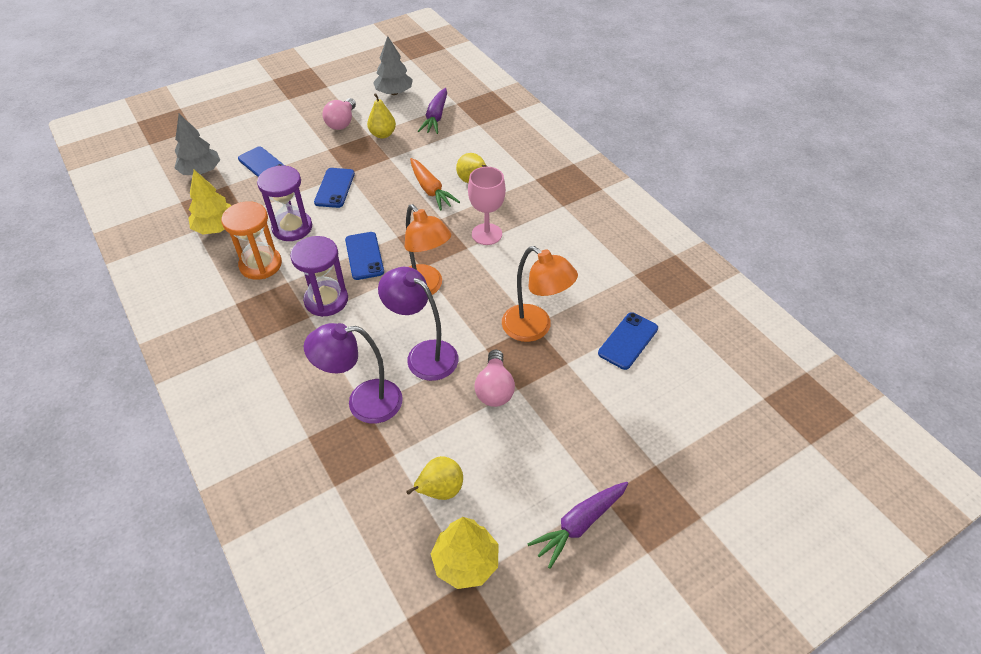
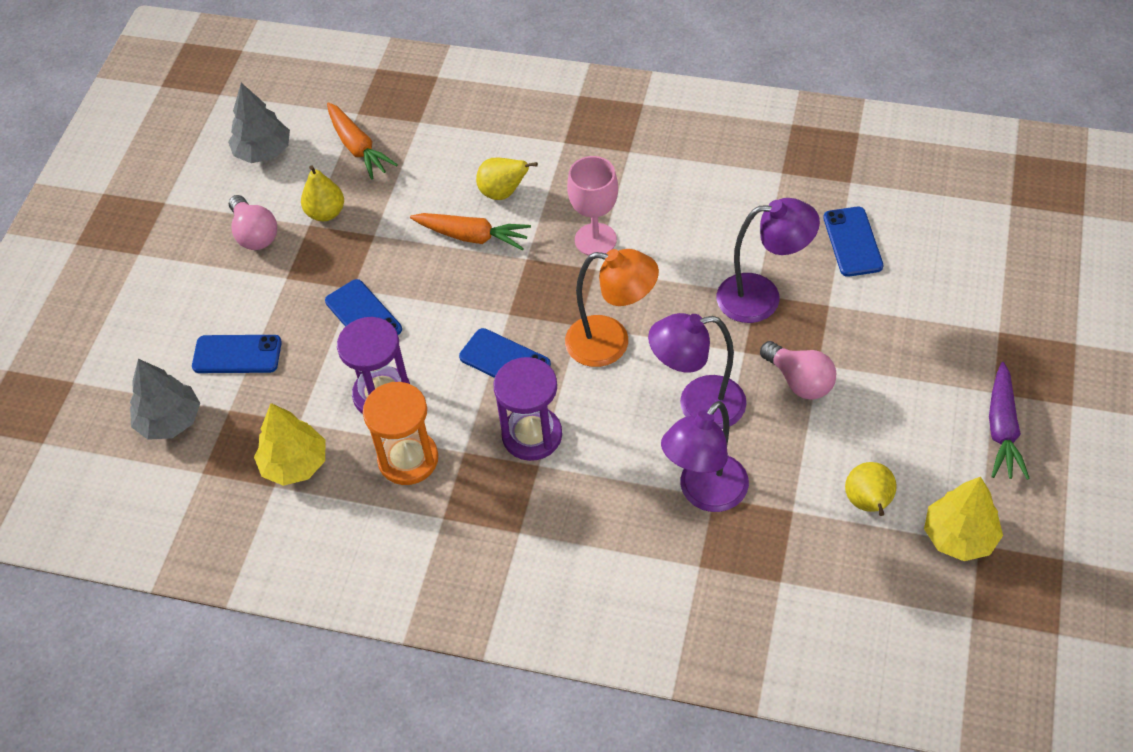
camera: 40 degrees left, 5 degrees up
(436, 117) = (358, 147): purple carrot -> orange carrot
(535, 329) = (762, 297): orange lamp -> purple lamp

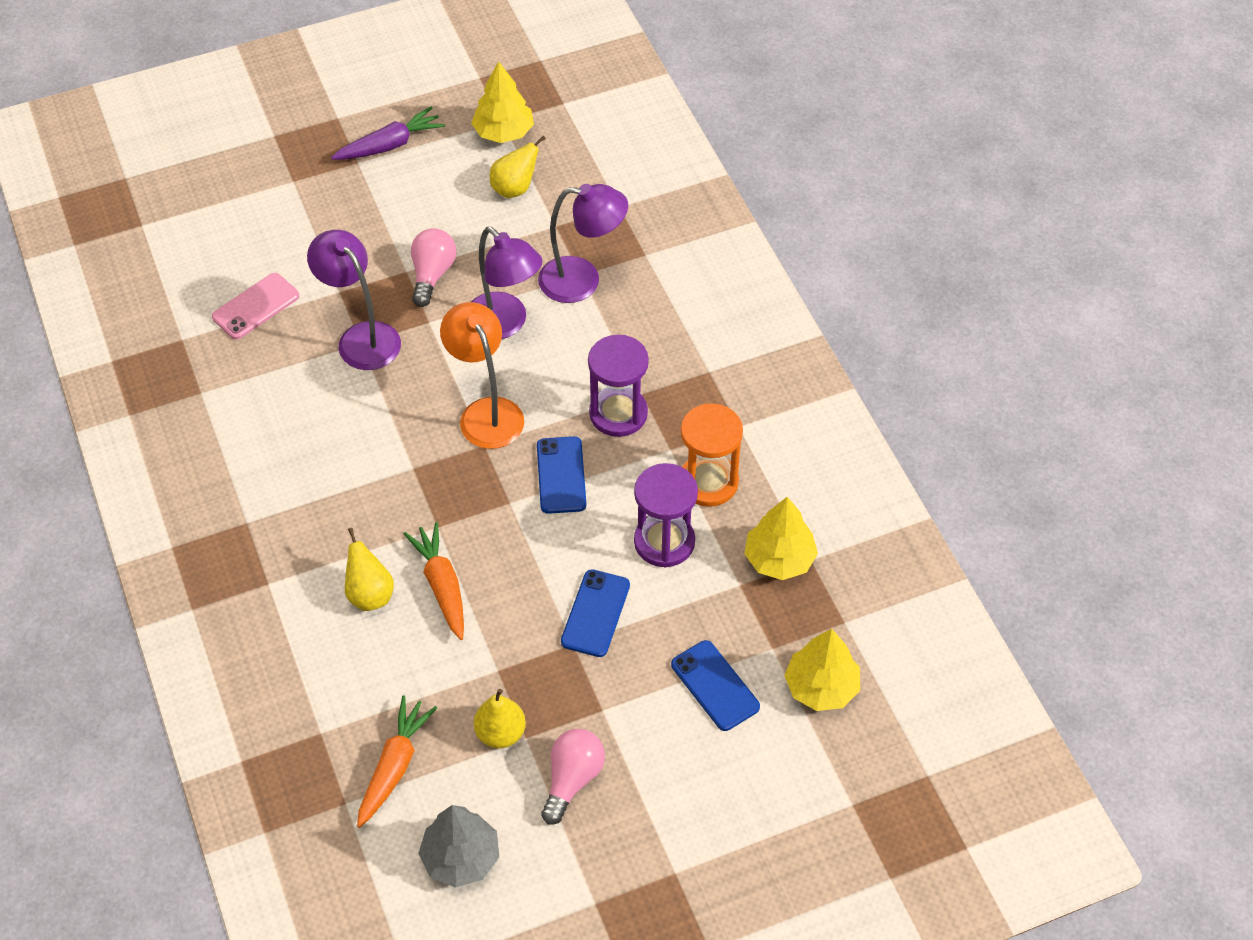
camera: 130 degrees left, 0 degrees up
(169, 421) = (821, 687): grey tree -> yellow tree
(595, 240) = (378, 487): pink goblet -> none
(852, 242) = (255, 306): blue phone -> pink phone

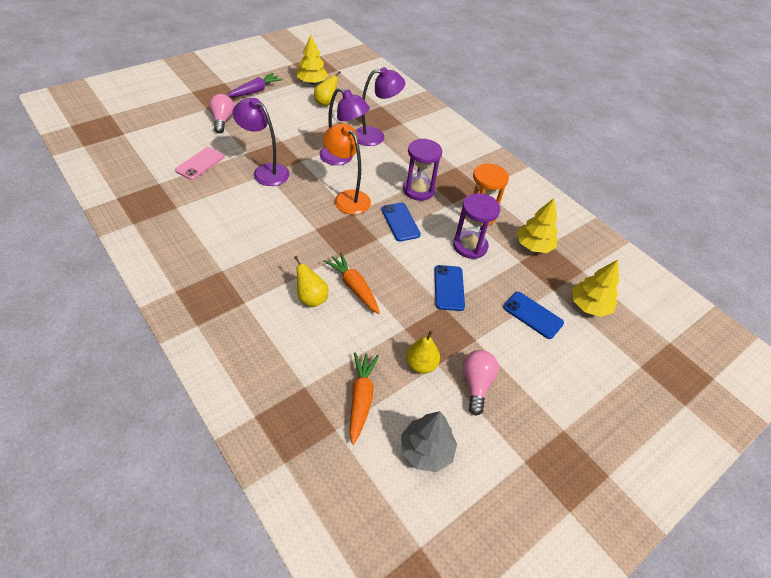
camera: 20 degrees left, 5 degrees down
(432, 275) = (296, 141): pink light bulb -> pink light bulb (222, 120)

